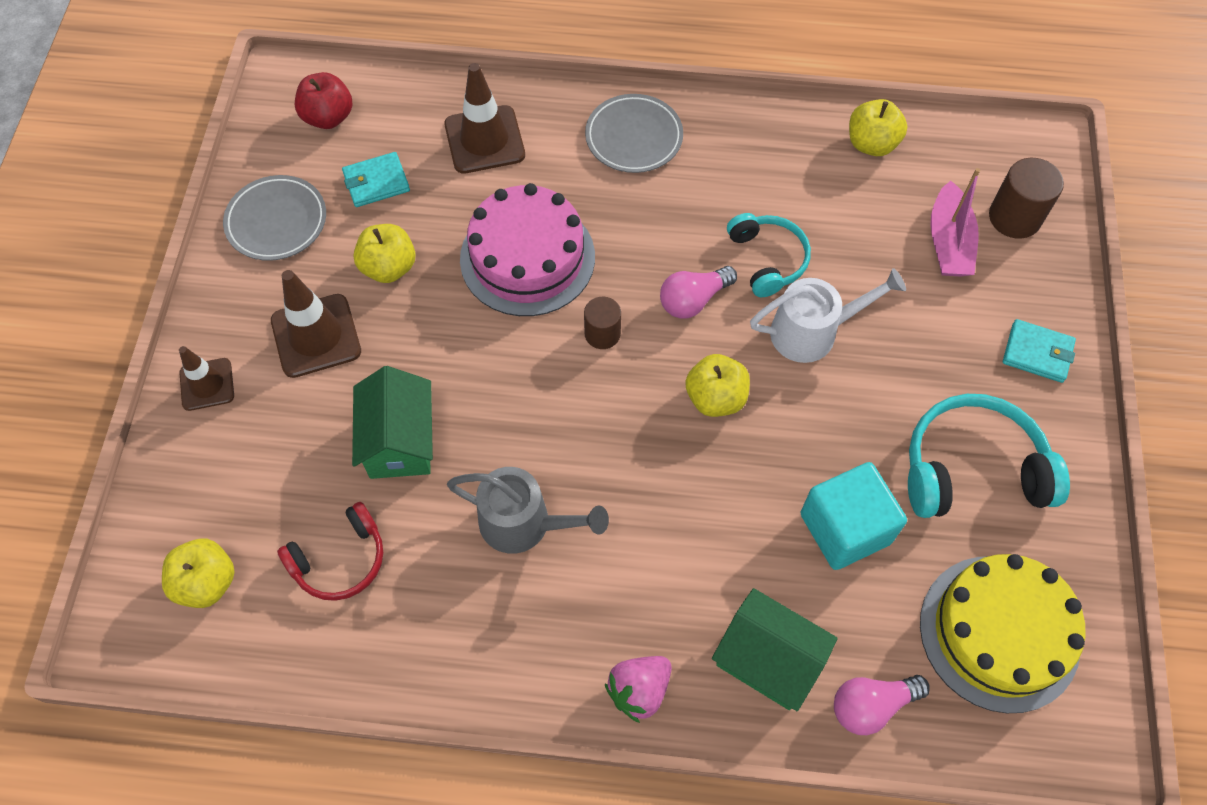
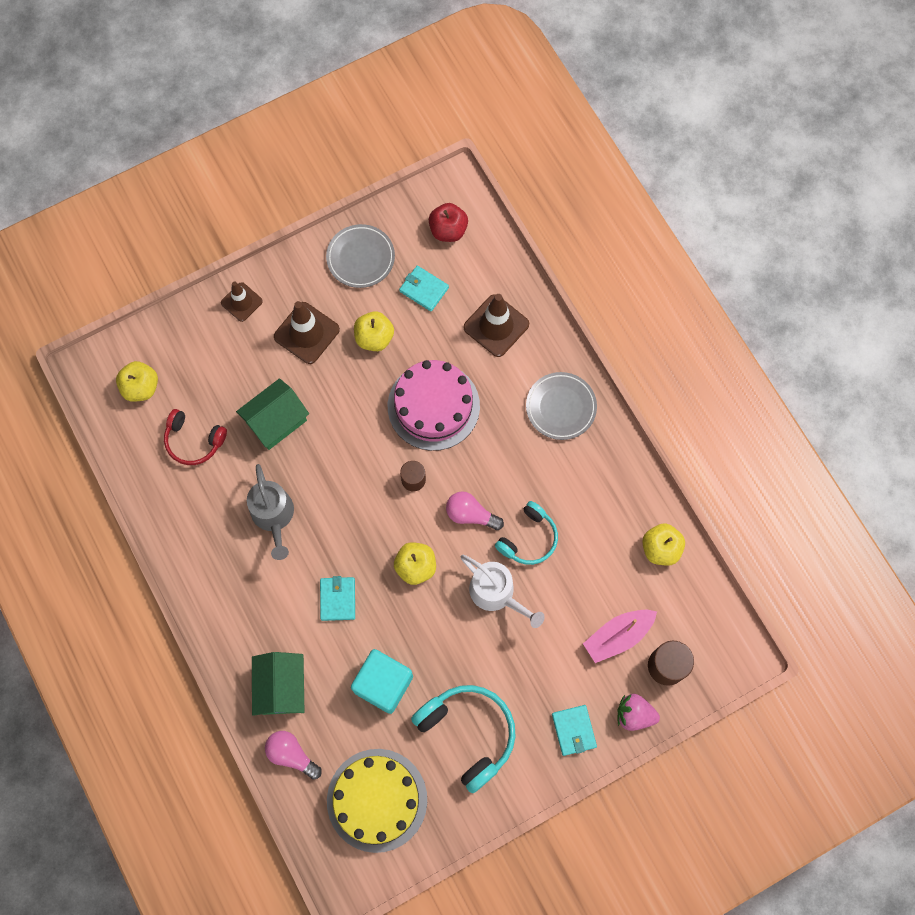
camera: 55 degrees right, 10 degrees up
(639, 690) = (224, 633): pink strawberry -> pink strawberry (634, 714)
(693, 514) = (337, 599): none -> turquoise wallet

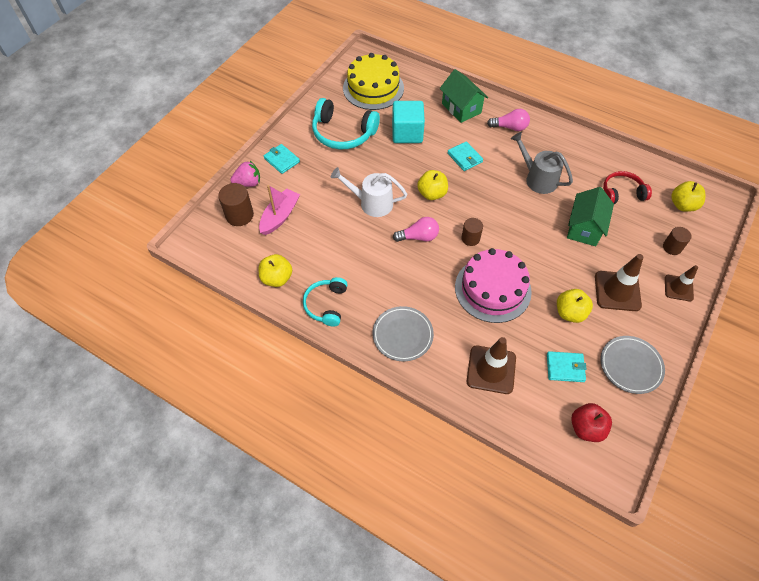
camera: 150 degrees right, 15 degrees down
(204, 347) = (672, 247): none -> brown cylinder
(292, 754) = (432, 86): pink light bulb -> pink light bulb (510, 127)
(529, 538) = (371, 241): turquoise headphones -> turquoise headphones (326, 305)

